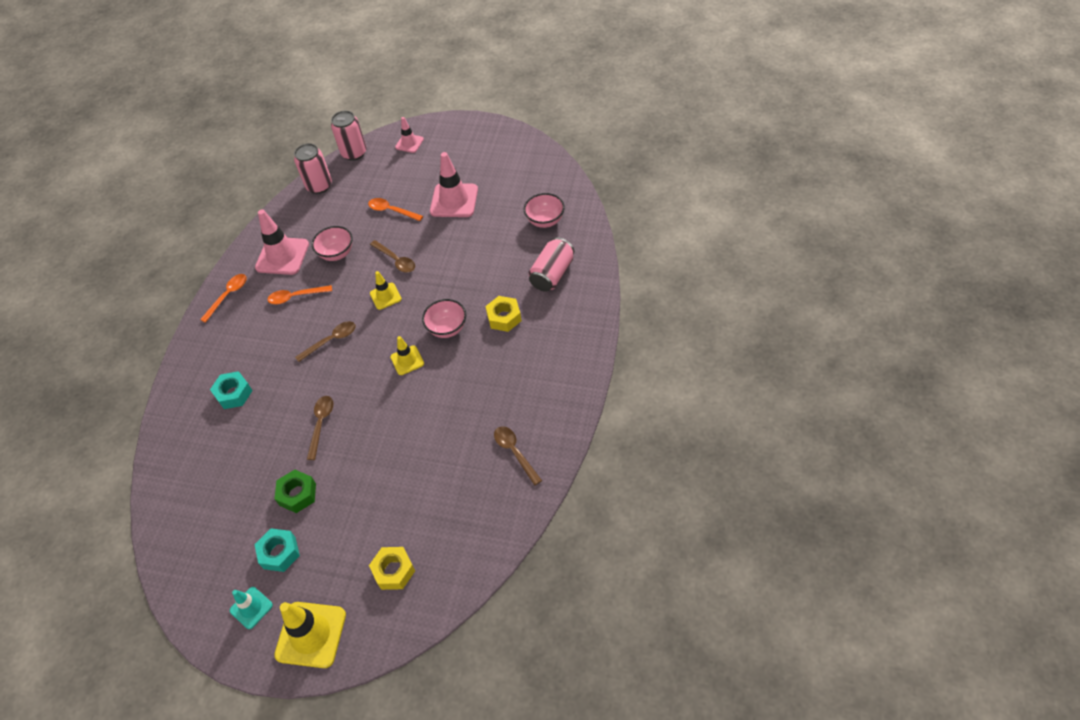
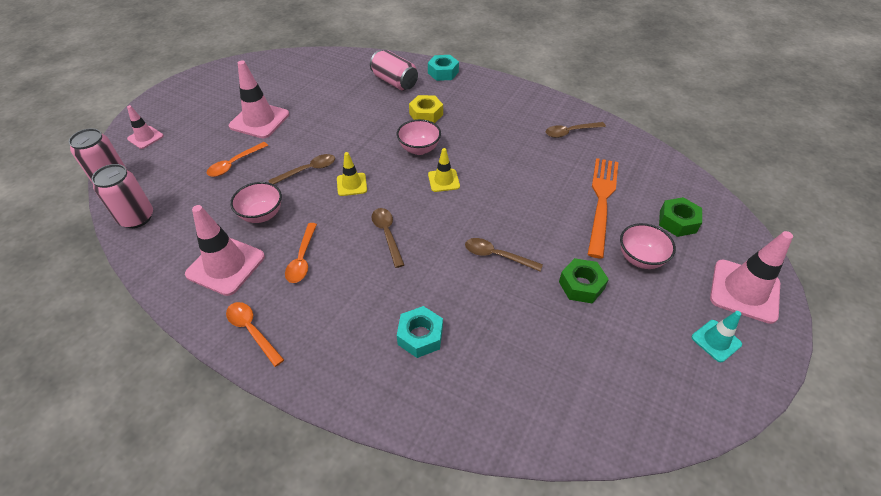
camera: 80 degrees left, 5 degrees down
(279, 553) = (651, 308): turquoise nut -> turquoise nut (443, 72)
(311, 634) = (744, 291): yellow traffic cone -> pink traffic cone
(394, 571) = (677, 222): yellow nut -> green nut
(408, 497) = (602, 202): none -> orange fork
(545, 221) = (331, 75): pink bowl -> pink bowl (640, 258)

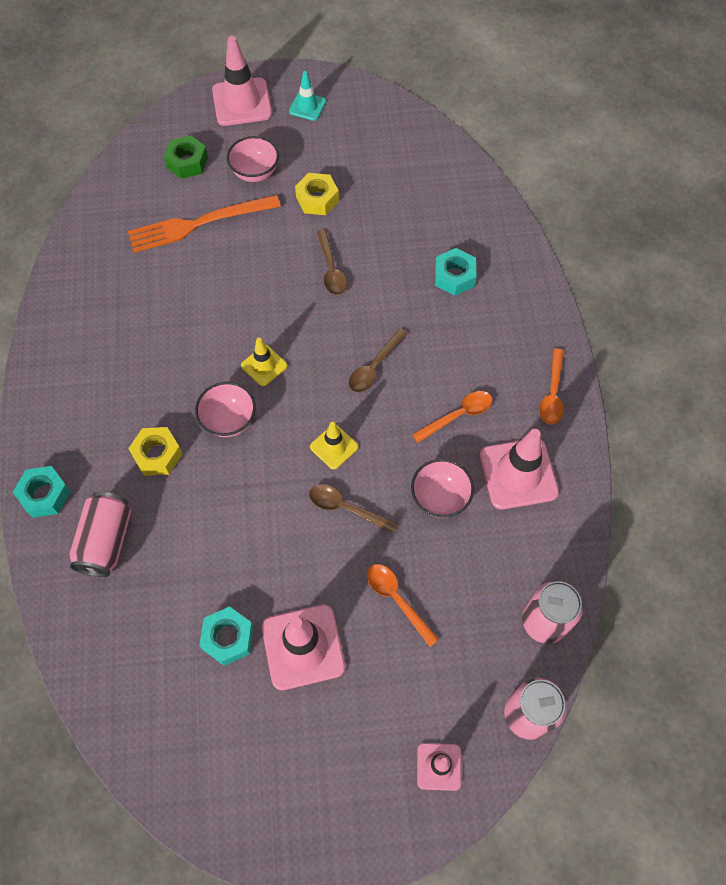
camera: 125 degrees left, 15 degrees up
(234, 164) = (397, 599): orange spoon -> orange spoon turned 135 degrees counterclockwise
(297, 99) = (228, 638): none -> turquoise nut
(570, 132) = (97, 293): brown spoon -> none
(581, 285) = (317, 199): green nut -> yellow nut

